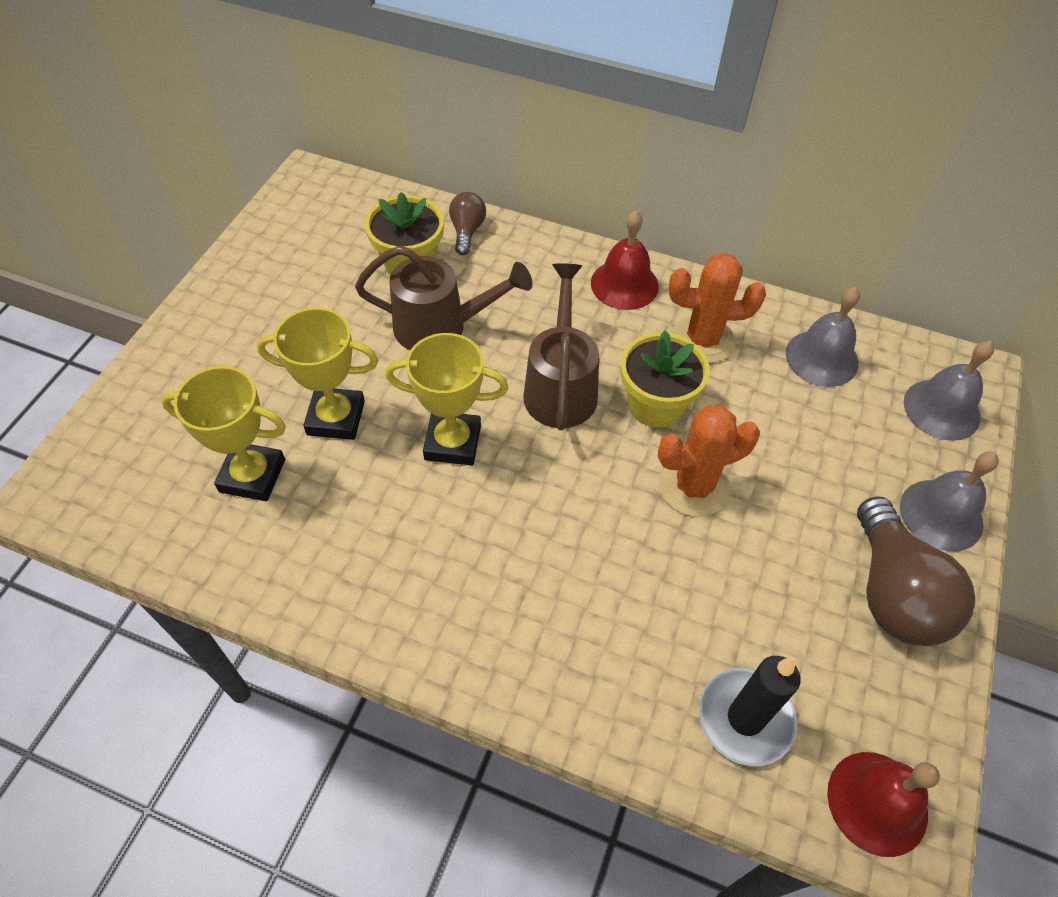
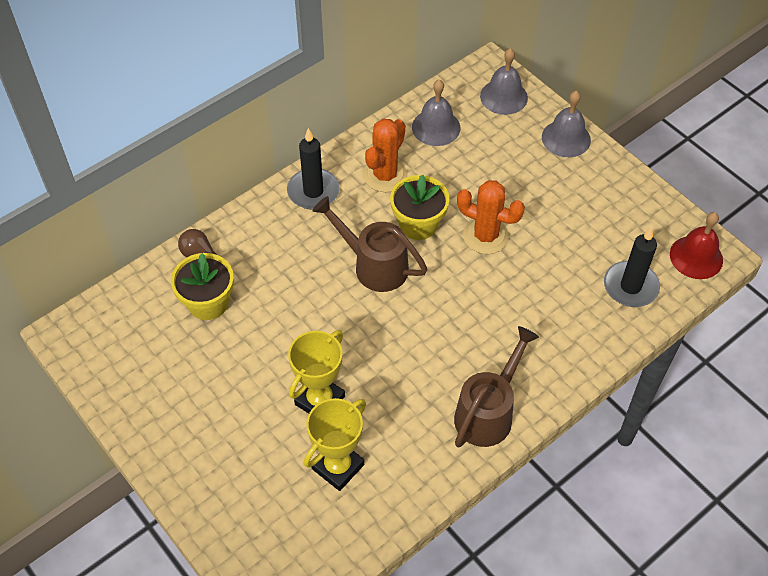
camera: 60 degrees left, 0 degrees up
(441, 327) = (281, 309): brown watering can -> brown watering can (488, 412)
(452, 442) = (381, 342): yellow trophy -> none
(624, 284) = (313, 191): red bell -> black candle
(693, 486) = (485, 236): orange cactus -> orange cactus turned 75 degrees counterclockwise
(893, 592) = (597, 186): brown light bulb -> none

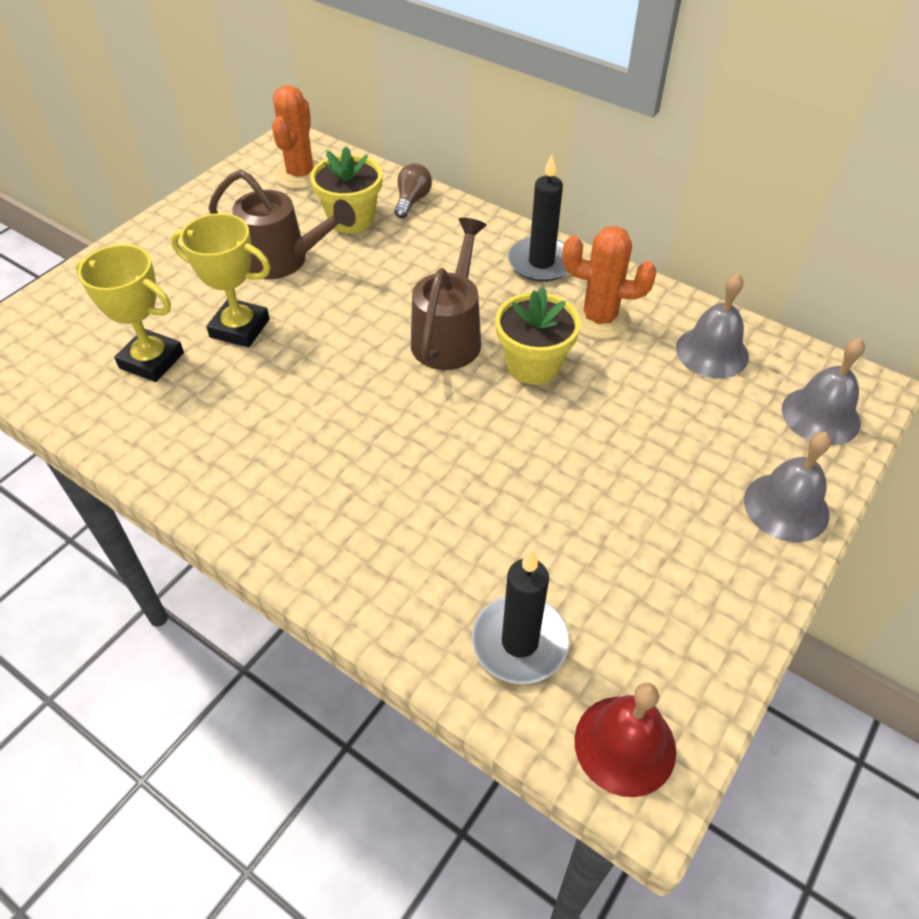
camera: 75 degrees right, 5 degrees down
(485, 236) = (544, 438): orange cactus -> orange cactus (300, 174)
(488, 412) = (246, 490): brown watering can -> brown watering can (284, 260)

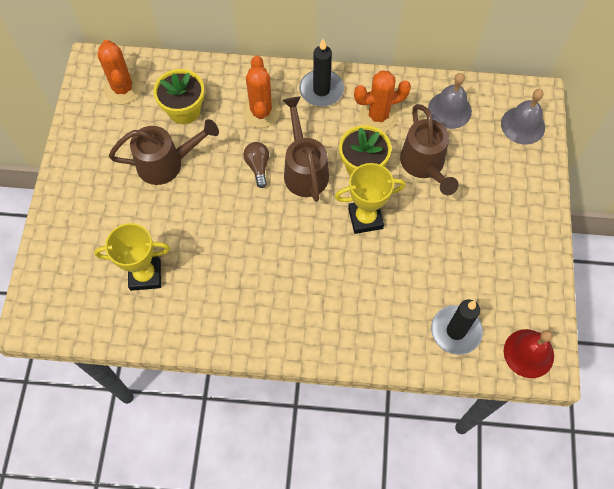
camera: 30 degrees left, 15 degrees up
(240, 328) = (179, 226): yellow trophy -> yellow trophy (365, 218)
(412, 201) = (212, 77): brown light bulb -> brown light bulb (258, 166)
(444, 255) = (261, 112): none -> orange cactus
(626, 401) = (424, 165): none -> brown watering can
(786, 507) = (533, 190): grey bell -> none

